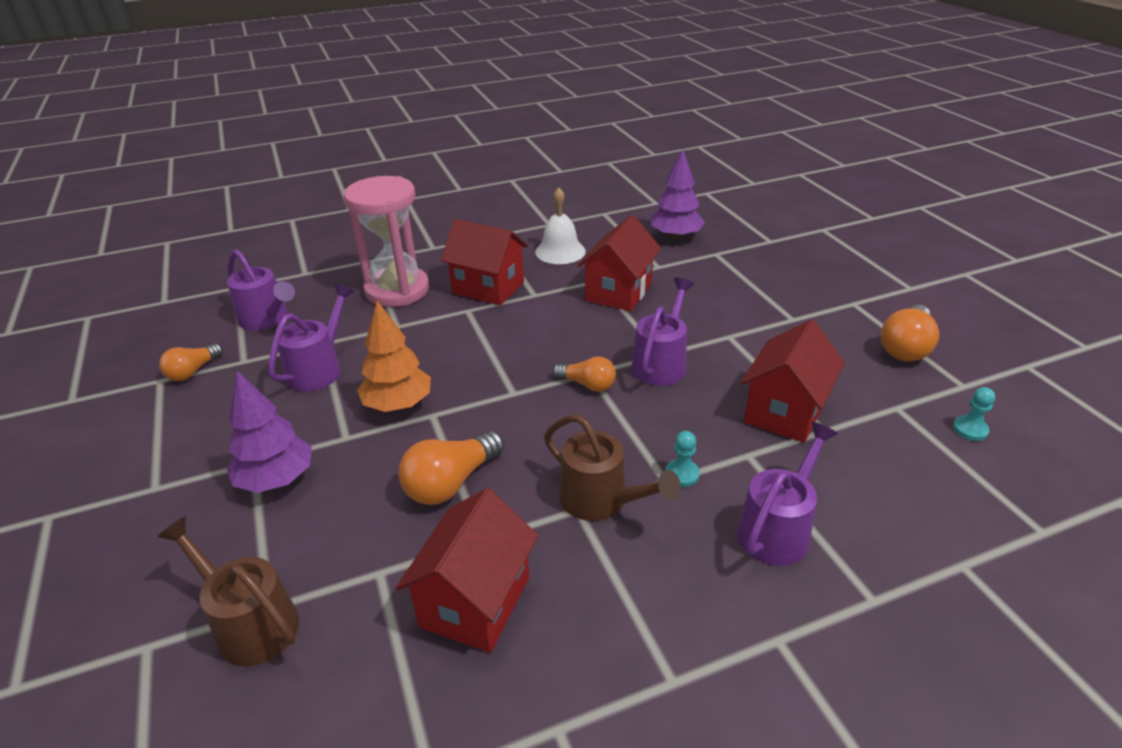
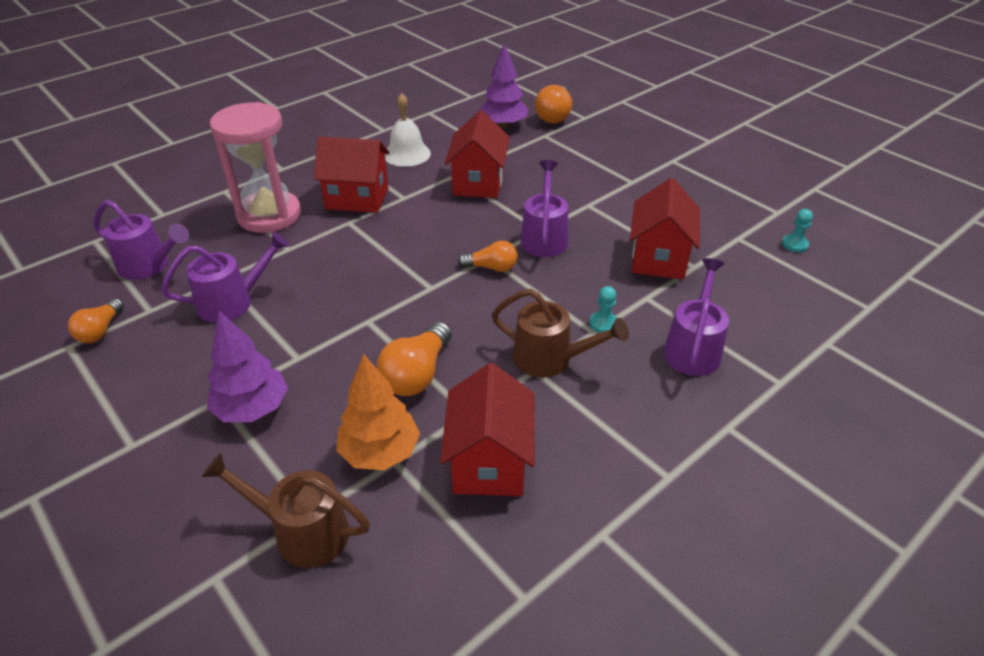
camera: 20 degrees left, 5 degrees up
(319, 368) = (234, 302): purple watering can -> purple watering can turned 60 degrees clockwise
(398, 404) = (331, 319): orange tree -> orange tree (380, 452)
(906, 347) = (725, 190): orange light bulb -> orange light bulb (554, 116)

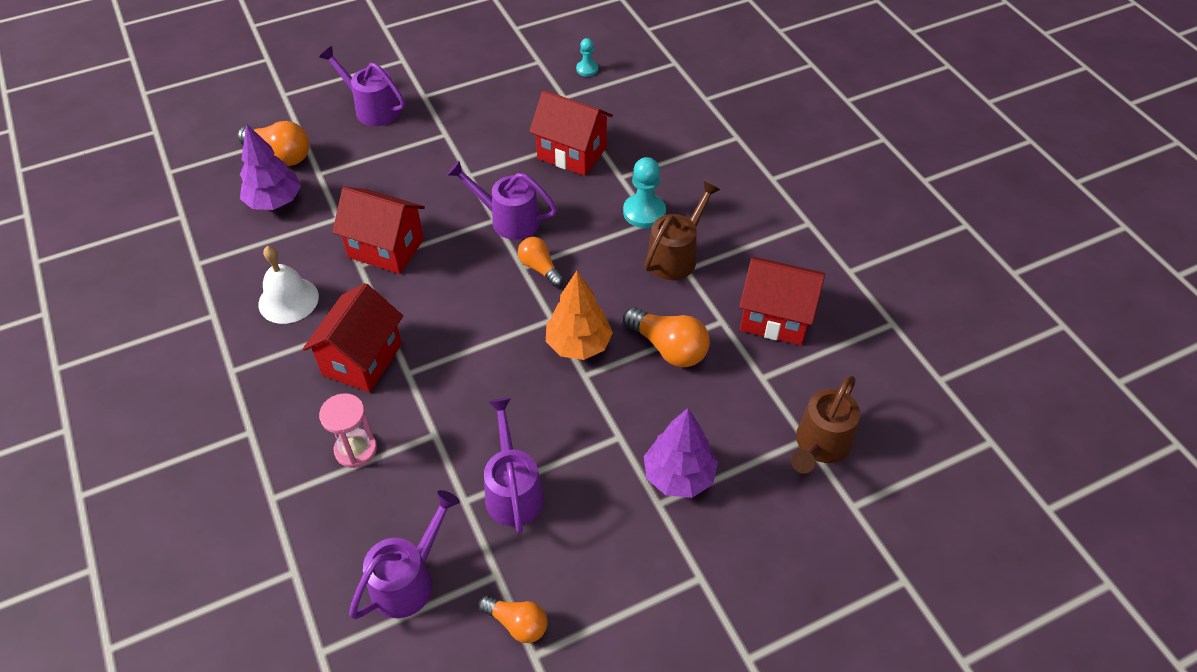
camera: 75 degrees left, 10 degrees up
(269, 215) = (356, 450): pink hourglass -> pink hourglass, size x0.54
(380, 452) = (751, 386): orange tree -> orange tree (578, 345)
(491, 267) = (539, 268): orange light bulb -> orange light bulb turned 60 degrees counterclockwise
(603, 323) = (644, 212): turquoise pawn -> turquoise pawn, size x1.71
(693, 348) = (689, 169): purple watering can -> purple watering can (371, 108)

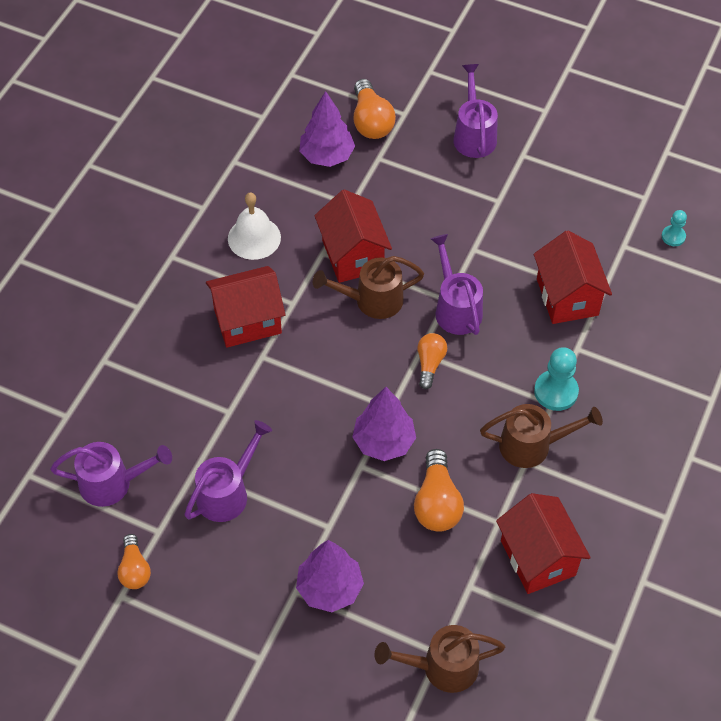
camera: 50 degrees right, 5 degrees up
(356, 450) = (177, 376): pink hourglass -> none
(441, 265) = (371, 301): none -> brown watering can
(578, 345) = (383, 442): orange tree -> purple tree

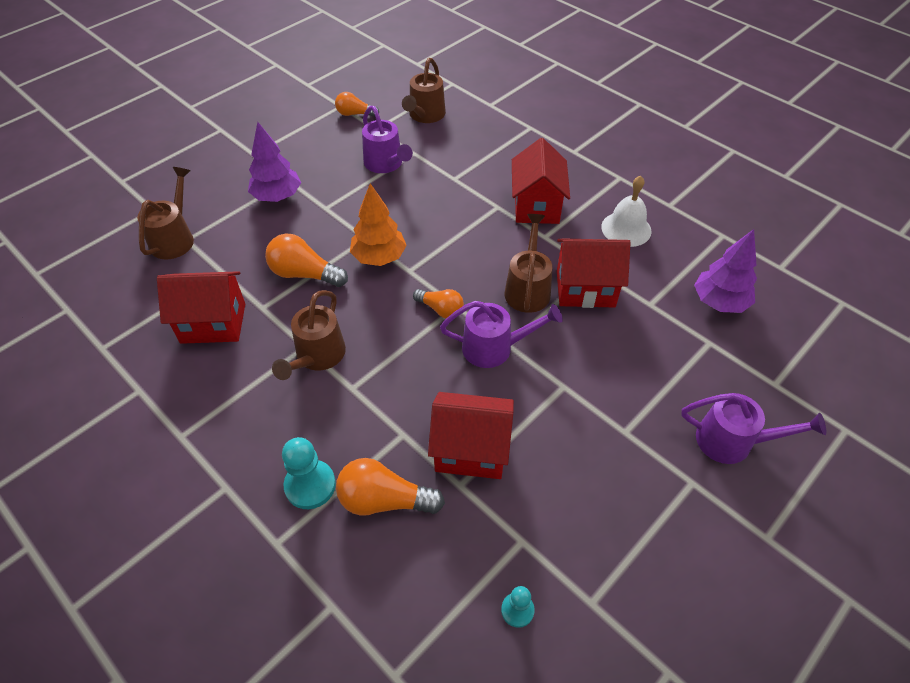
camera: 110 degrees right, 5 degrees down
(113, 483) = (425, 116): purple watering can -> brown watering can
(371, 121) = (765, 351): orange light bulb -> orange light bulb (384, 500)
(383, 442) = (379, 257): purple tree -> orange tree
(556, 391) = (363, 396): turquoise pawn -> turquoise pawn (310, 485)

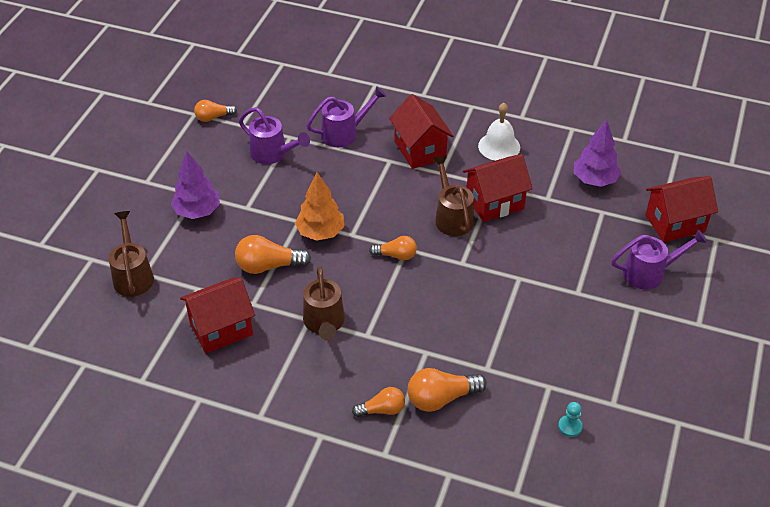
camera: 25 degrees left, 5 degrees down
(310, 485) = (382, 410): turquoise pawn -> orange light bulb
(425, 116) = (278, 100): brown watering can -> none
(471, 450) = (480, 344): red house -> red house (675, 223)
(495, 347) = (454, 268): purple watering can -> purple watering can (345, 133)

